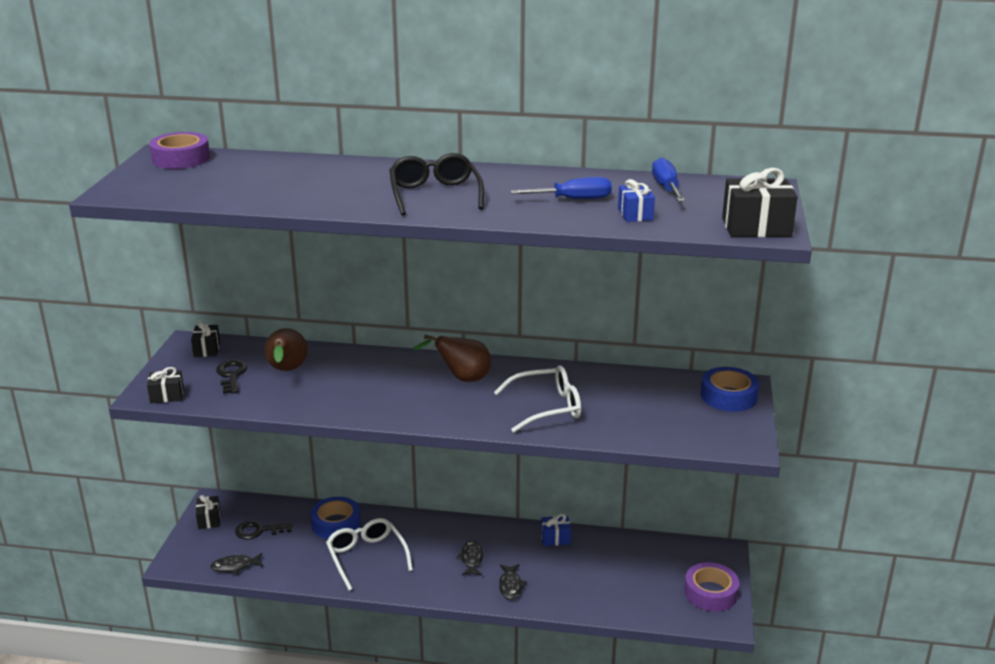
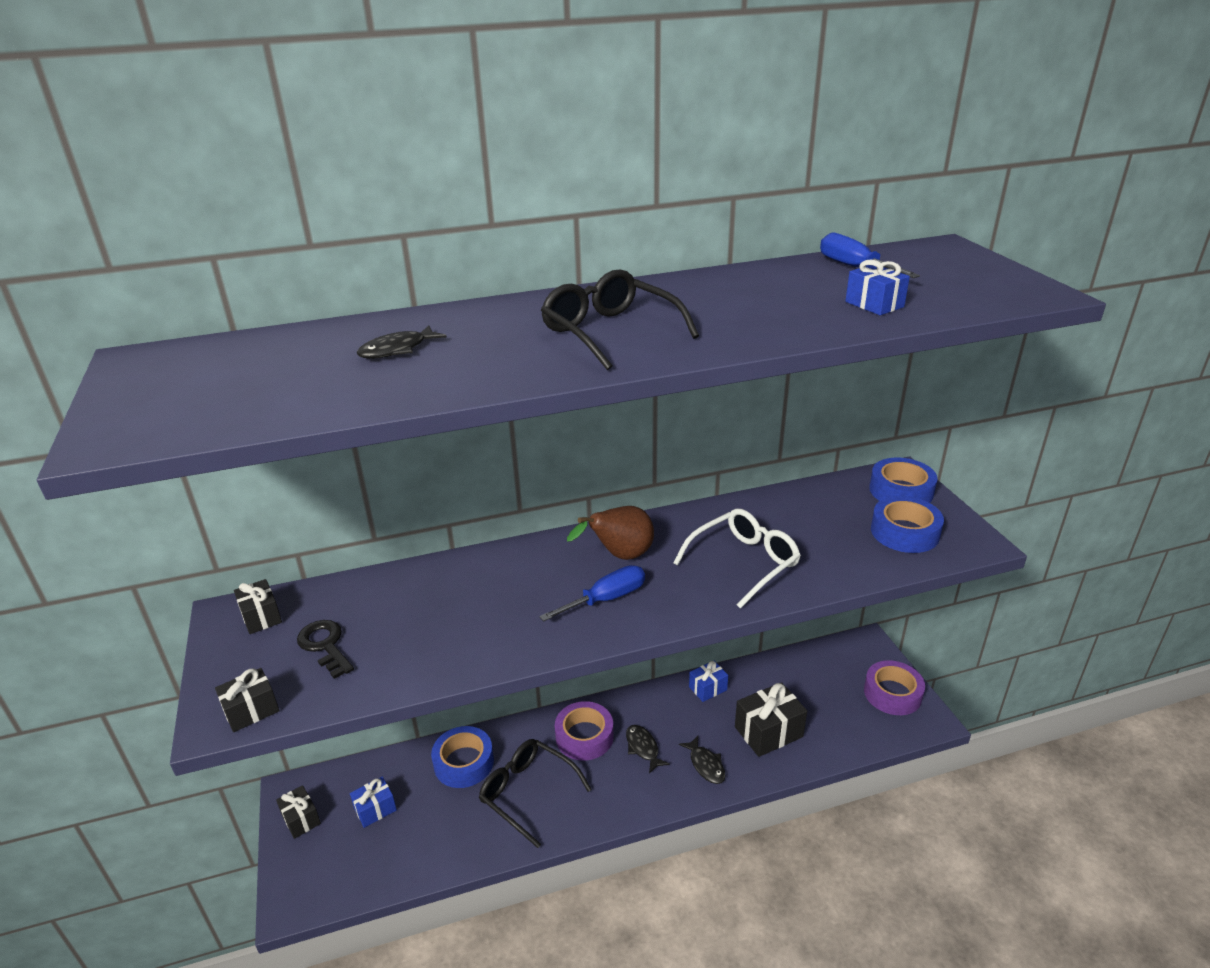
camera: 25 degrees left, 5 degrees up
(181, 158) = (178, 359): purple tape -> purple tape (584, 736)
(235, 566) = (375, 873): black fish -> black fish (397, 350)
(259, 531) = (375, 809): black key -> blue gift
(286, 371) = (396, 614): brown pear -> none
(366, 557) = (527, 793): white glasses -> black glasses
(573, 199) = (781, 302): blue screwdriver -> blue screwdriver (606, 599)
(696, 423) = (904, 532): none -> blue tape
(756, 227) = (1016, 291): black gift -> black gift (768, 732)

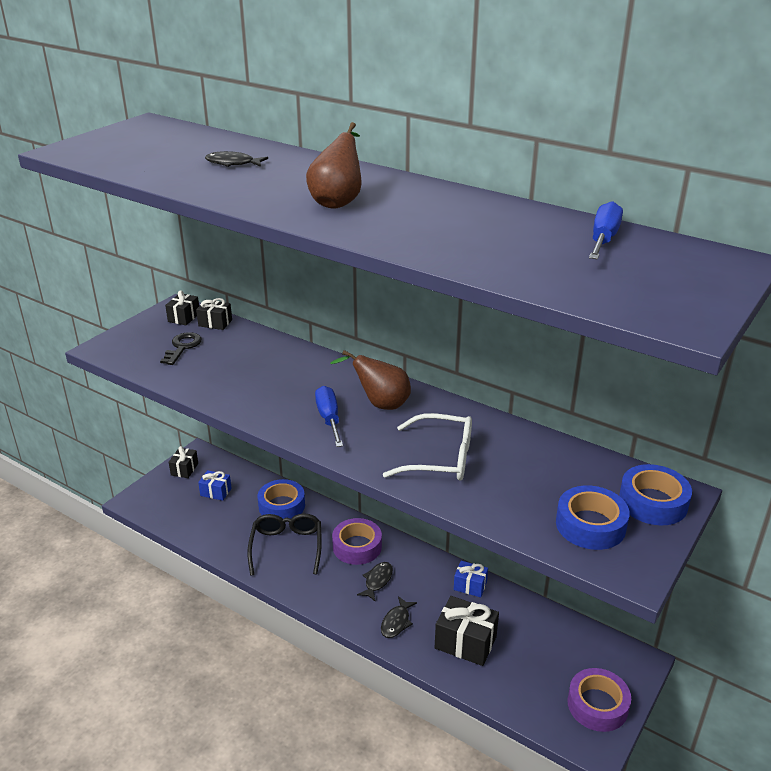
camera: 50 degrees right, 0 degrees up
(251, 710) = (116, 353): black gift -> black gift (215, 323)
(606, 599) = (329, 418): blue screwdriver -> blue screwdriver turned 120 degrees counterclockwise
(610, 332) = (338, 202): black glasses -> brown pear
(874, 304) = (531, 264): blue gift -> none

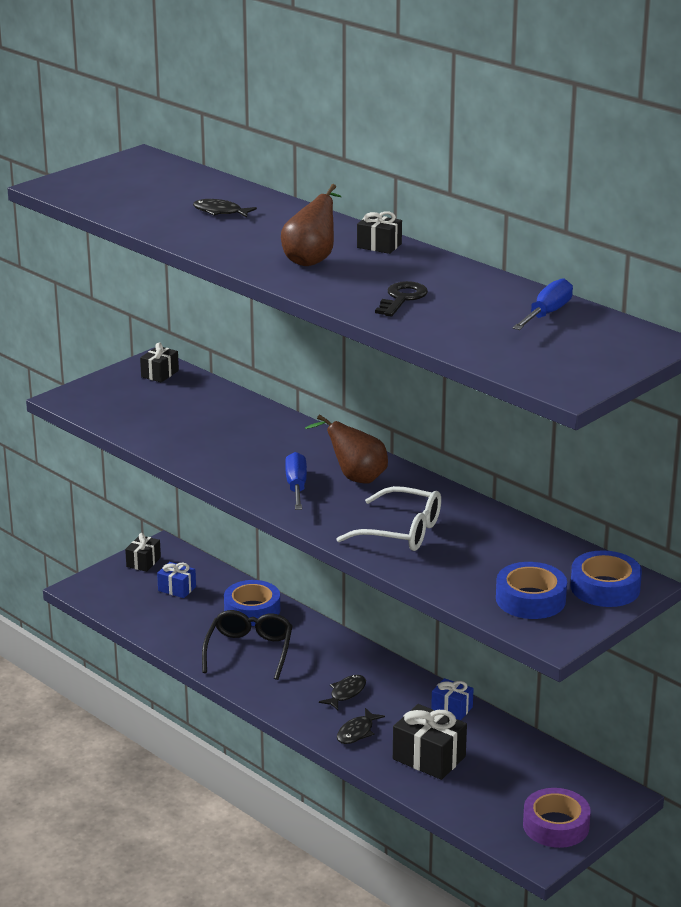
camera: 10 degrees right, 5 degrees down
(182, 347) = (154, 404): black key -> black key (402, 298)
(215, 323) = (194, 382): black gift -> black gift (379, 246)
(357, 546) = (331, 659): purple tape -> none

